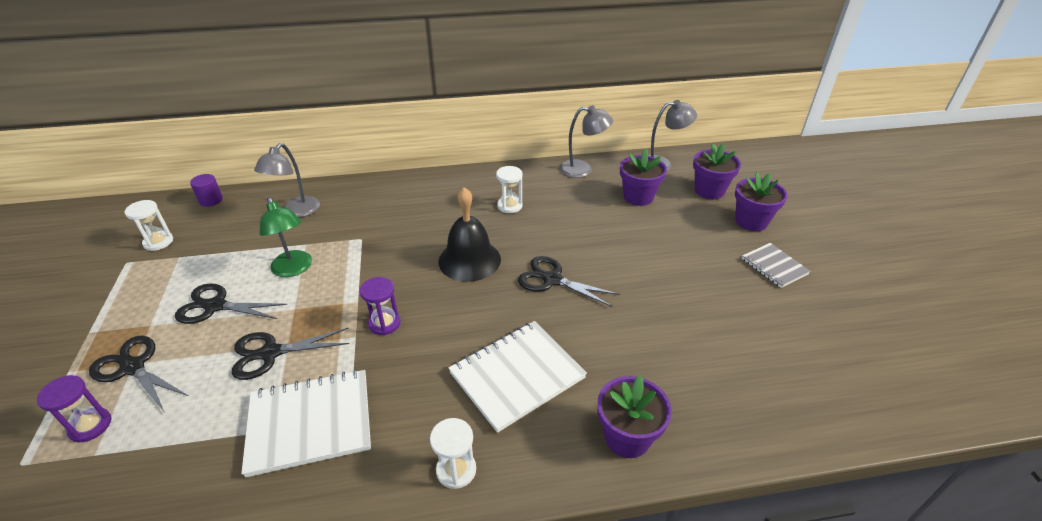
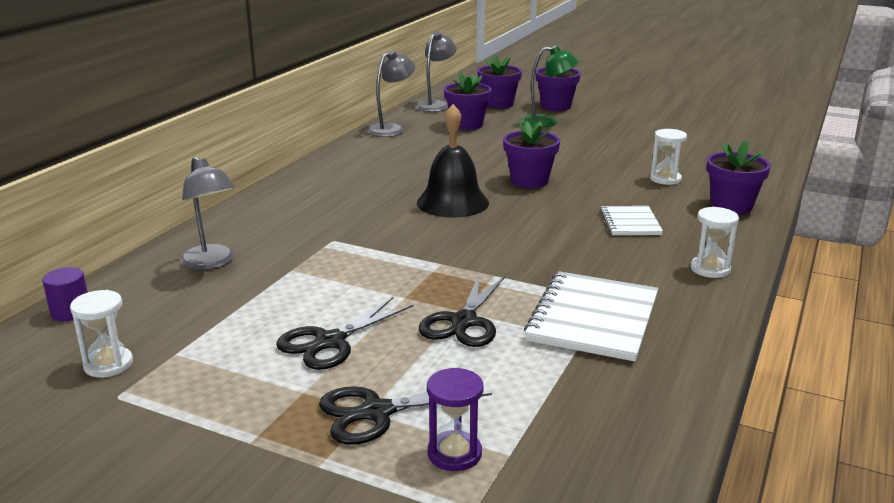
camera: 55 degrees left, 15 degrees down
(294, 269) = (331, 284): green lamp -> green lamp (547, 122)
(384, 323) = (493, 258): purple hourglass -> none
(509, 206) = (396, 167): white hourglass -> white hourglass (665, 179)
(517, 376) = (630, 223): white notebook -> white notebook, size x0.57
(552, 279) = (529, 181): black scissors -> purple flower pot
(774, 266) = (614, 117): grey notebook -> none

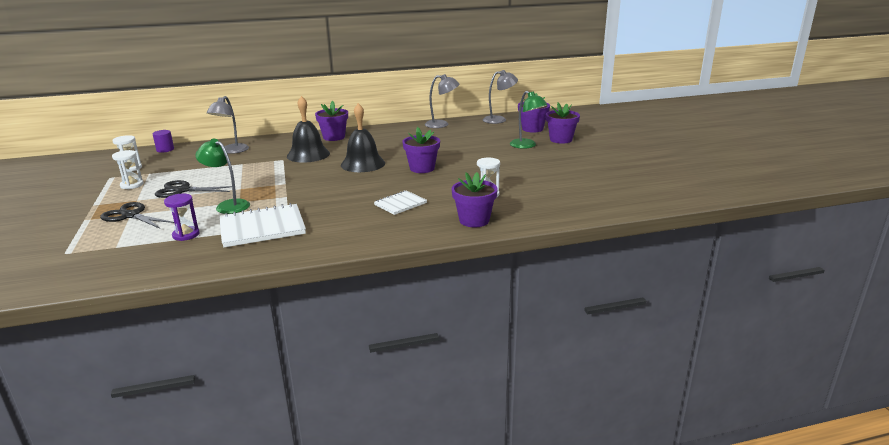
camera: 50 degrees right, 0 degrees up
(347, 220) = (308, 154): none -> black bell
(454, 453) = (109, 237): purple hourglass -> purple hourglass (186, 235)
(464, 322) = (228, 205): black scissors -> green lamp
(467, 125) = (482, 134): purple flower pot -> purple flower pot (334, 137)
(710, 269) = (363, 237): white hourglass -> white hourglass (132, 185)

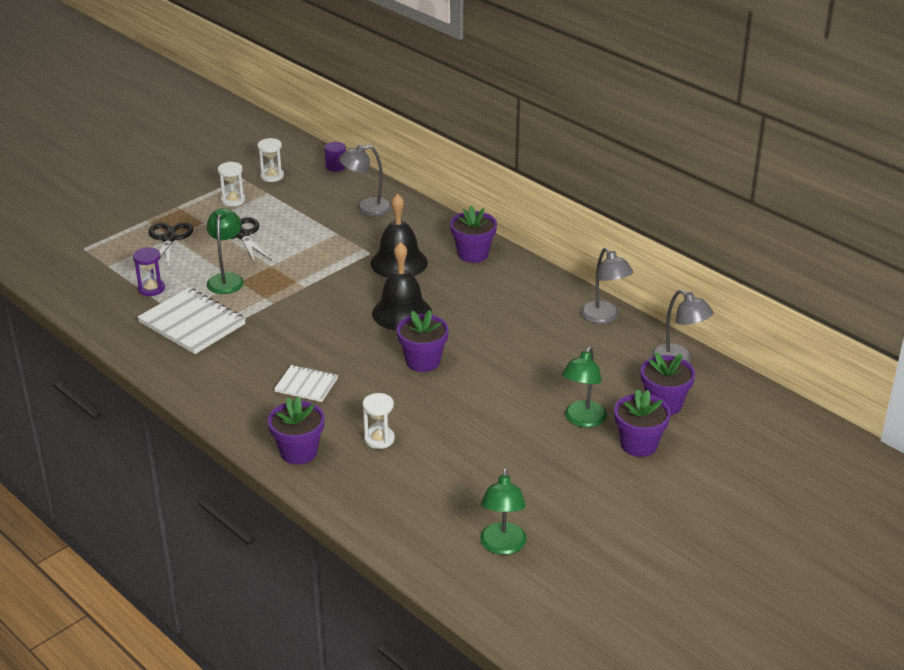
camera: 60 degrees right, 10 degrees up
(625, 184) = (502, 546): none -> green lamp

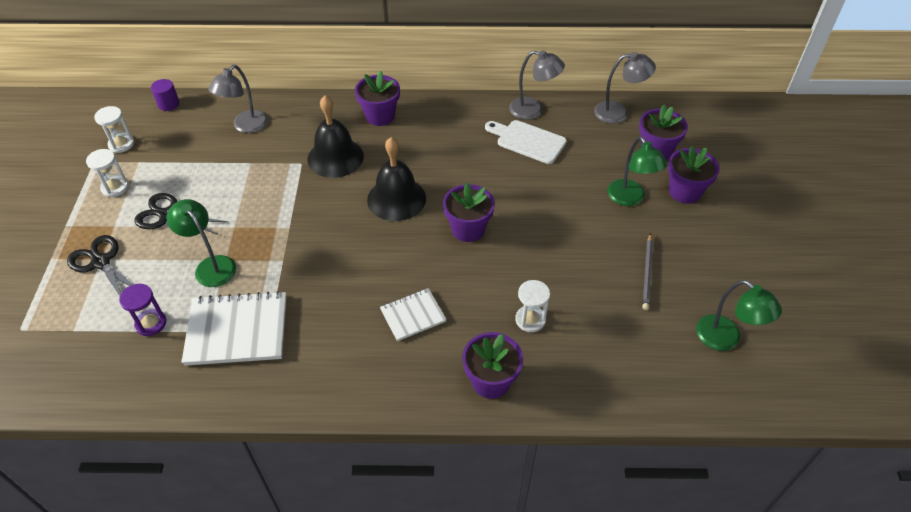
camera: 45 degrees left, 15 degrees up
(512, 471) = (647, 273): none -> grey pencil
(563, 335) = (528, 141): none -> white cutting board

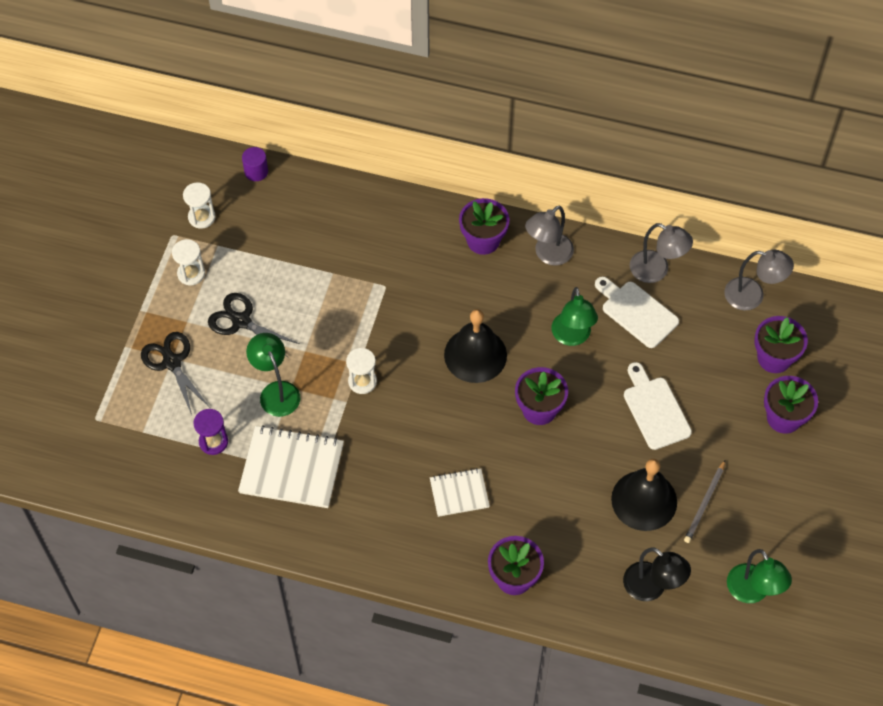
camera: 15 degrees right, 10 degrees up
(245, 126) = (335, 222): grey lamp -> grey lamp (548, 255)
(335, 157) = (423, 286): black bell -> black bell (644, 500)
(530, 320) = (570, 525): white hourglass -> white hourglass (362, 381)
(572, 208) = (655, 409): none -> white cutting board
(629, 358) = (652, 588): none -> black lamp
(630, 198) = (721, 412): green lamp -> green lamp (572, 337)

